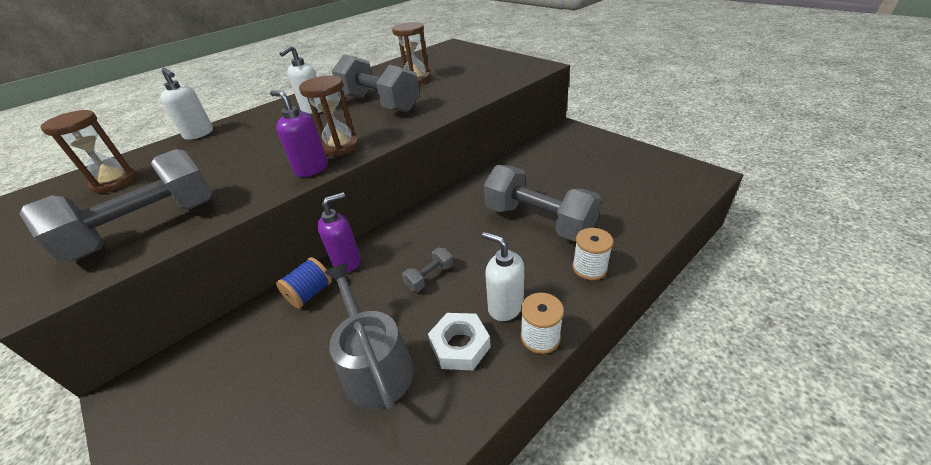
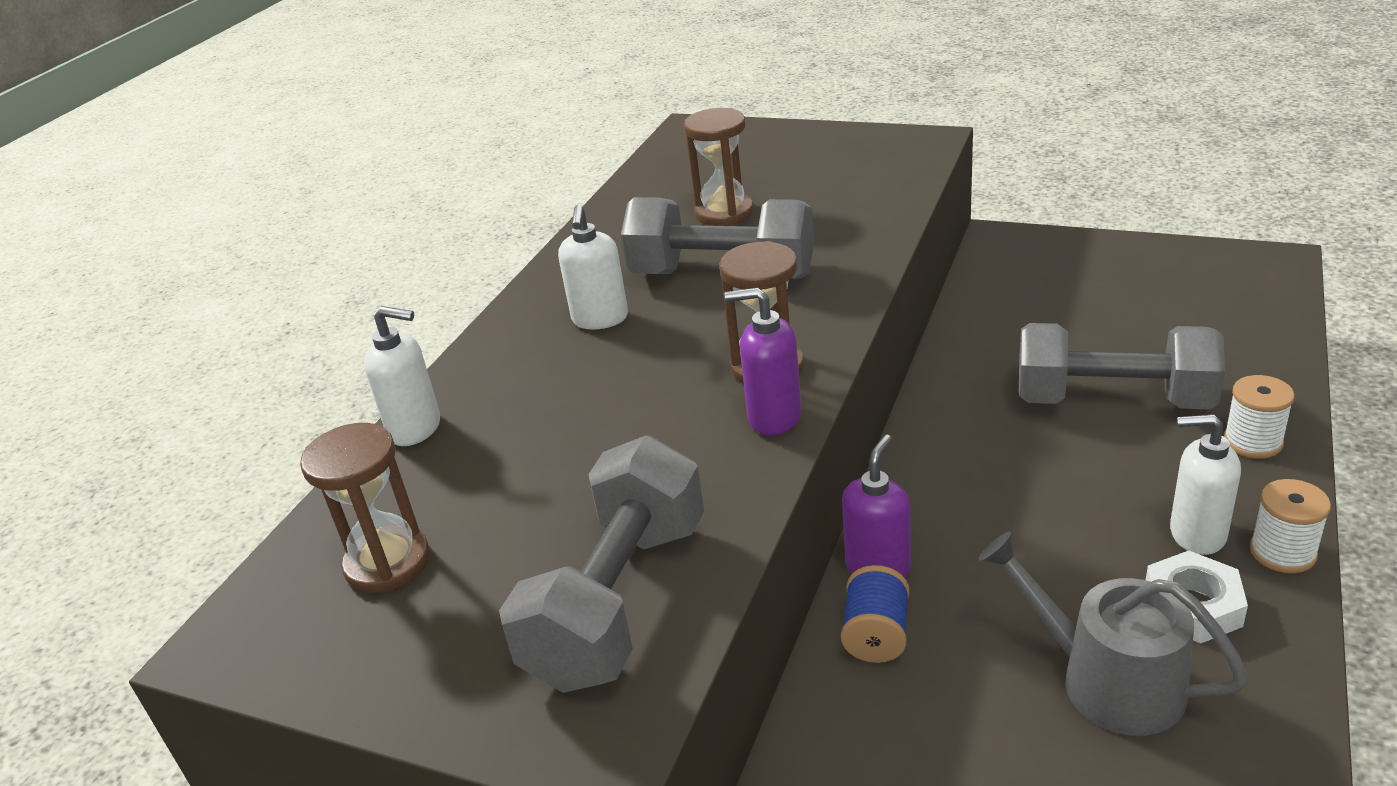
camera: 25 degrees left, 5 degrees down
(429, 277) = (1042, 537): grey dumbbell -> none

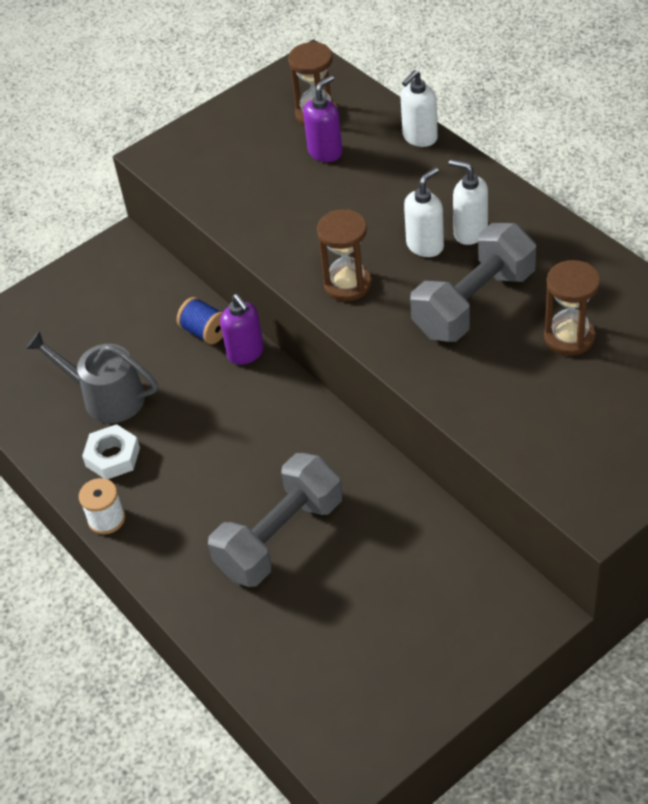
camera: 120 degrees right, 15 degrees up
(618, 601) = (222, 177): grey dumbbell -> none
(773, 417) = (300, 269): purple soap dispenser -> purple soap dispenser (325, 152)
(1108, 681) = (107, 397): grey watering can -> grey watering can turned 135 degrees counterclockwise
(1196, 534) = (149, 493): white soap dispenser -> white soap dispenser (425, 245)
(1253, 442) = (185, 576): white spool -> none

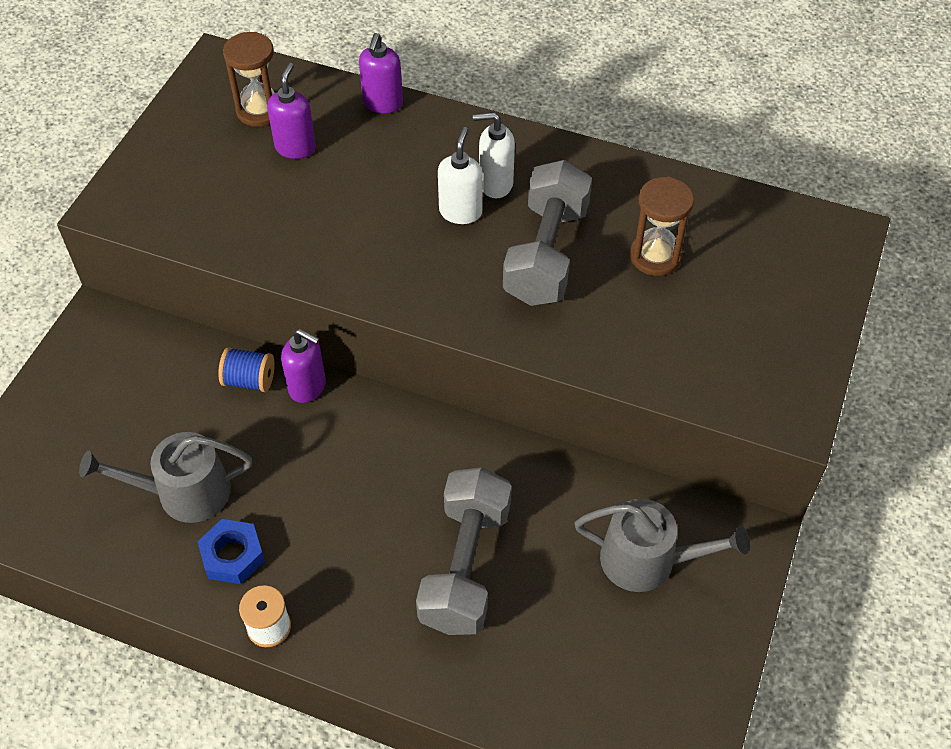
camera: 35 degrees left, 5 degrees up
(112, 457) = (232, 555): white nut -> blue nut
(347, 284) = (409, 278): brown hourglass -> none
(419, 137) = (382, 103): white soap dispenser -> purple soap dispenser
(431, 595) = (647, 560): none -> grey watering can

